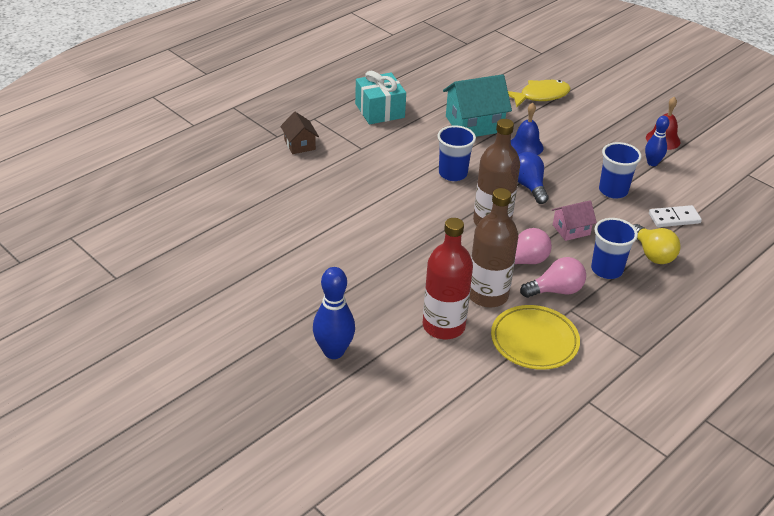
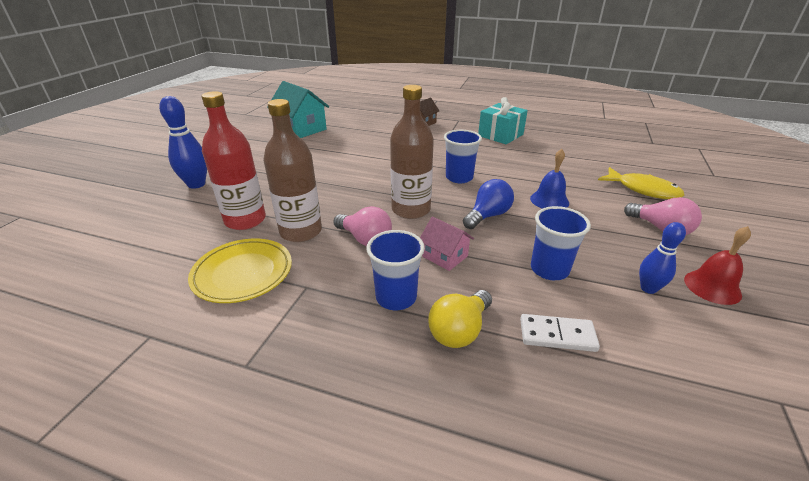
camera: 65 degrees right, 5 degrees down
(474, 124) = (543, 170): turquoise house -> turquoise house (301, 129)
(555, 290) = (333, 269): pink light bulb -> pink light bulb (660, 229)
(674, 218) = (557, 335): white domino -> white domino turned 45 degrees counterclockwise

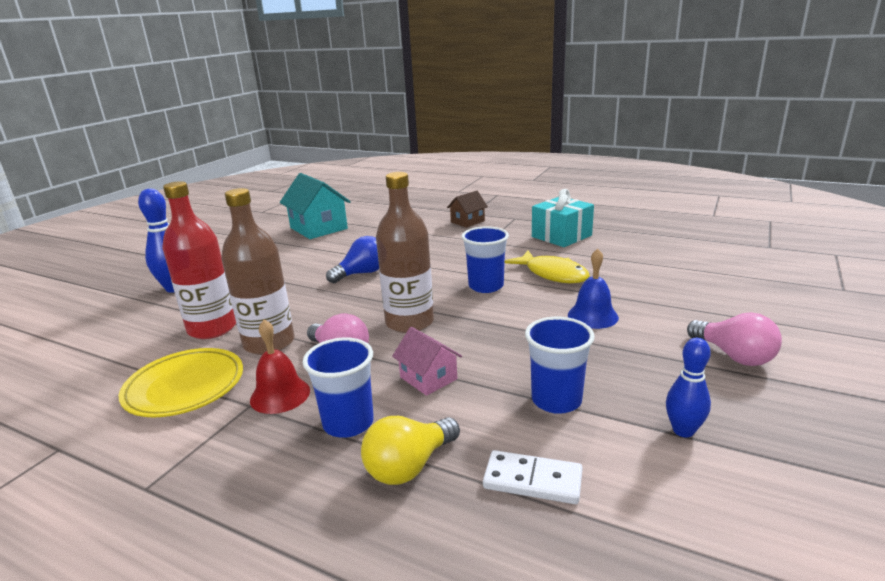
camera: 10 degrees right, 10 degrees down
(488, 216) = (503, 332): blue light bulb -> blue light bulb (362, 273)
(643, 190) = (729, 306): yellow fish -> yellow fish (552, 274)
(712, 287) = (778, 433): red bell -> red bell (280, 395)

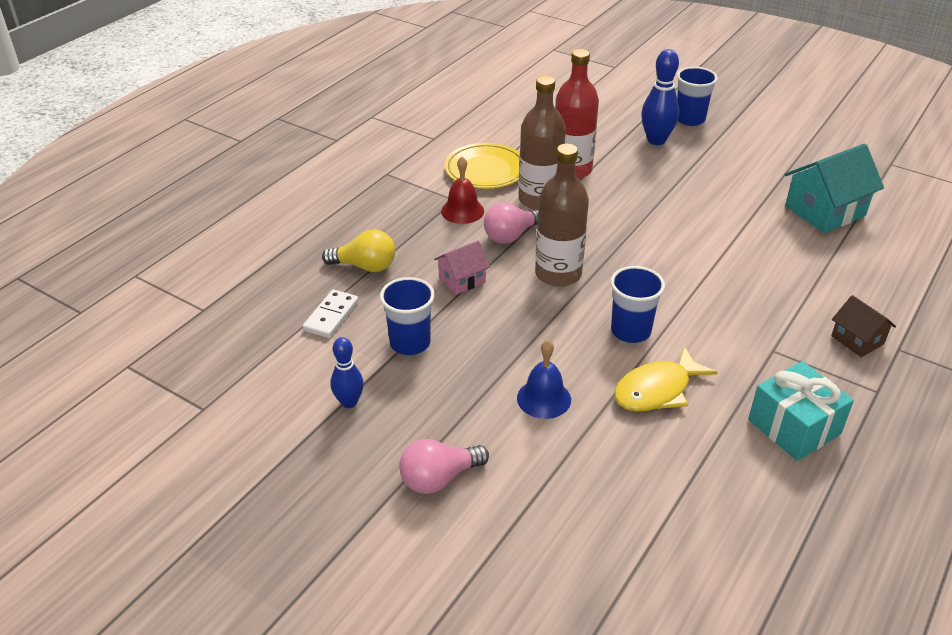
camera: 95 degrees right, 15 degrees up
(348, 423) = (418, 241): blue cup -> blue cup (690, 119)
(362, 273) = (677, 245): blue light bulb -> none
(409, 466) = (365, 266): yellow light bulb -> yellow light bulb turned 135 degrees clockwise

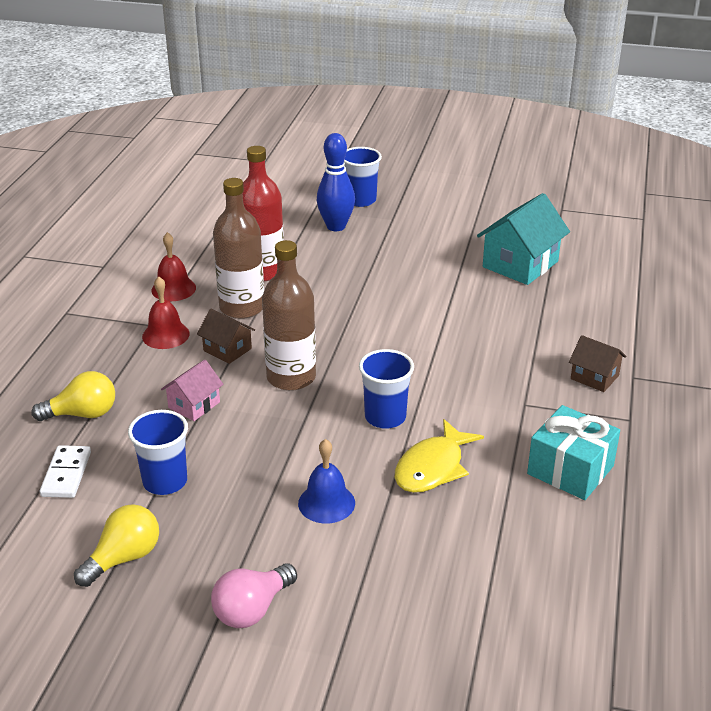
camera: 20 degrees left, 5 degrees down
(349, 402) = (124, 558): blue bowling pin -> yellow light bulb
(486, 170) = (173, 289): yellow plate -> red bell
(511, 236) = (227, 349): pink light bulb -> brown house

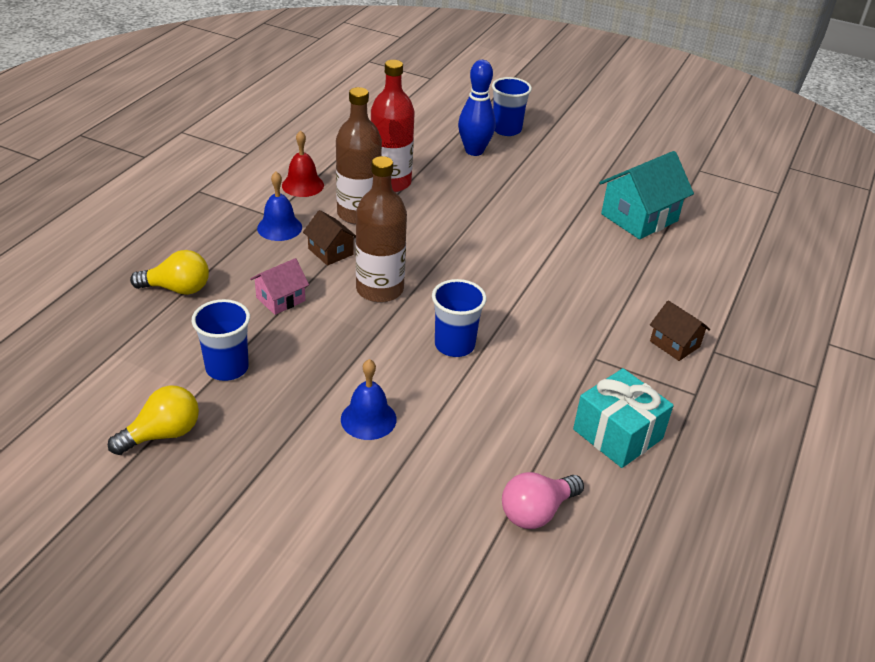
camera: 10 degrees right, 5 degrees up
(66, 474) = (141, 343): white domino -> none
(165, 335) = (279, 227): red bell -> blue bell
(252, 609) = (261, 510): pink light bulb -> pink light bulb (536, 512)
(432, 467) = (482, 404): yellow fish -> none

